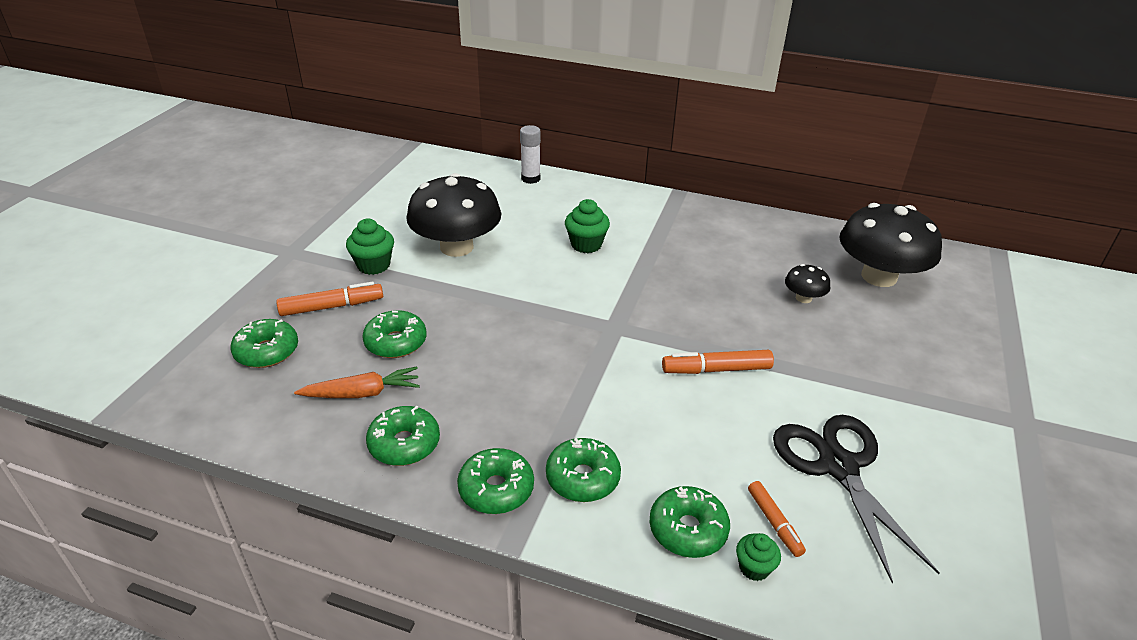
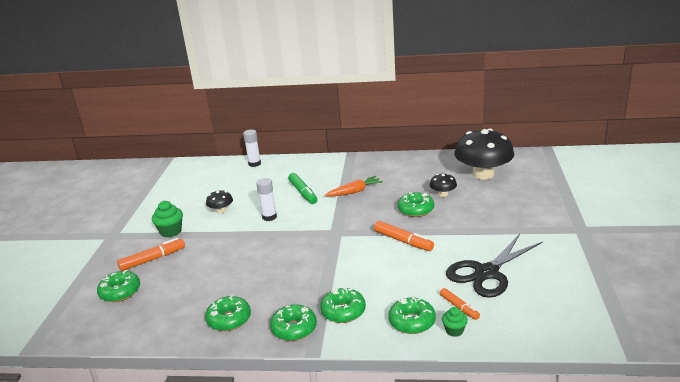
camera: 10 degrees left, 10 degrees down
(362, 393) = (192, 300): orange carrot -> orange carrot (354, 192)
(396, 342) = (202, 269): green donut -> green donut (416, 210)
(456, 247) = (221, 210): black mushroom -> black mushroom, size x0.45
(523, 275) = (269, 217): none -> white glue stick
(586, 244) = (303, 193): green cupcake -> green marker
(716, 370) = (403, 241): orange marker -> orange marker turned 120 degrees counterclockwise
(838, 466) = (486, 273): black scissors -> black scissors turned 105 degrees counterclockwise

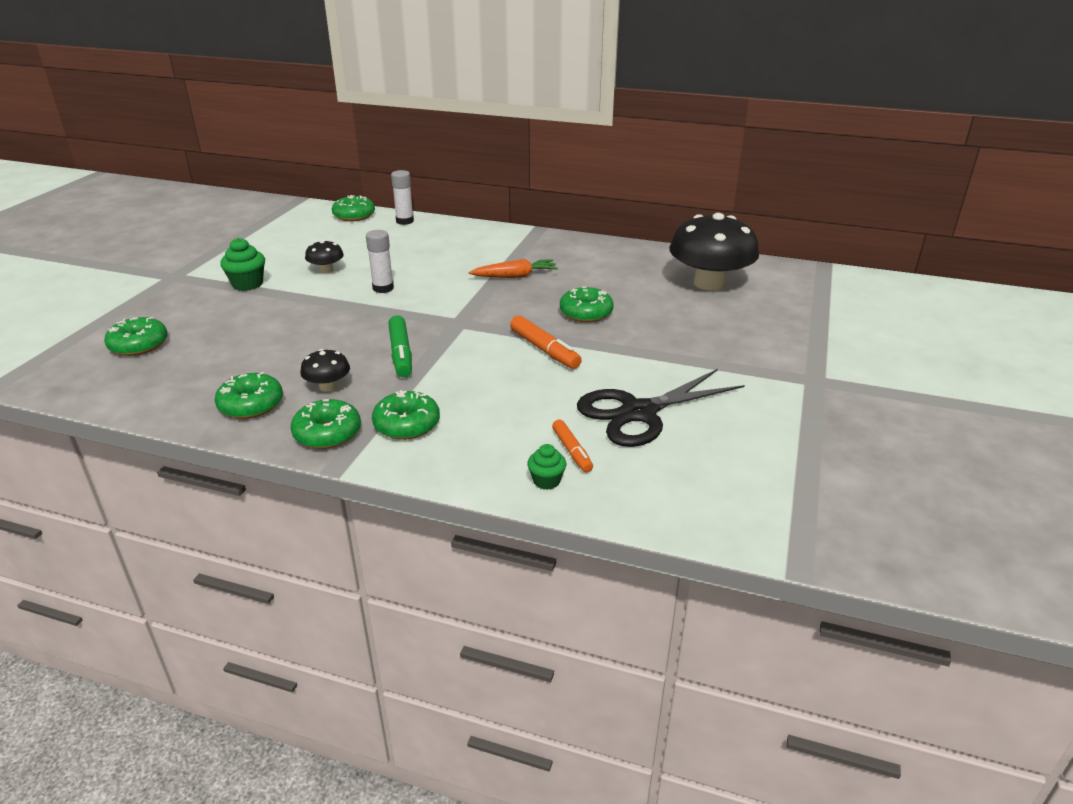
camera: 10 degrees right, 5 degrees up
(153, 259) = (204, 313): orange marker -> none
(303, 193) = (446, 266): green marker -> green marker (401, 353)
(412, 322) = (493, 457): green donut -> green donut (354, 216)
(443, 194) = (636, 299): black mushroom -> black mushroom (328, 386)

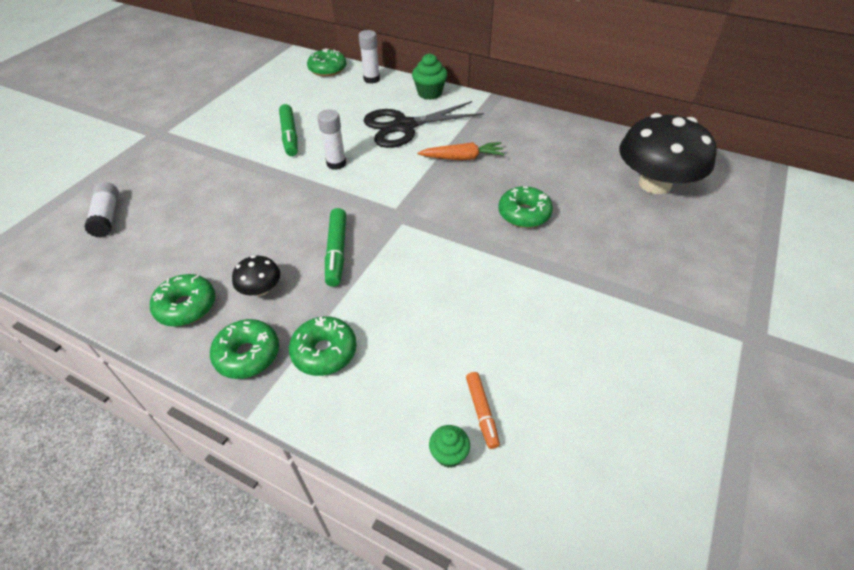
camera: 10 degrees right, 15 degrees up
(139, 345) = (107, 216): green donut -> white glue stick
(247, 284) = (217, 148): green cupcake -> green cupcake (429, 93)
(326, 270) = (290, 136): black mushroom -> green marker
(544, 350) = (475, 261): orange marker -> none
(639, 413) = (559, 364): black scissors -> black scissors (404, 126)

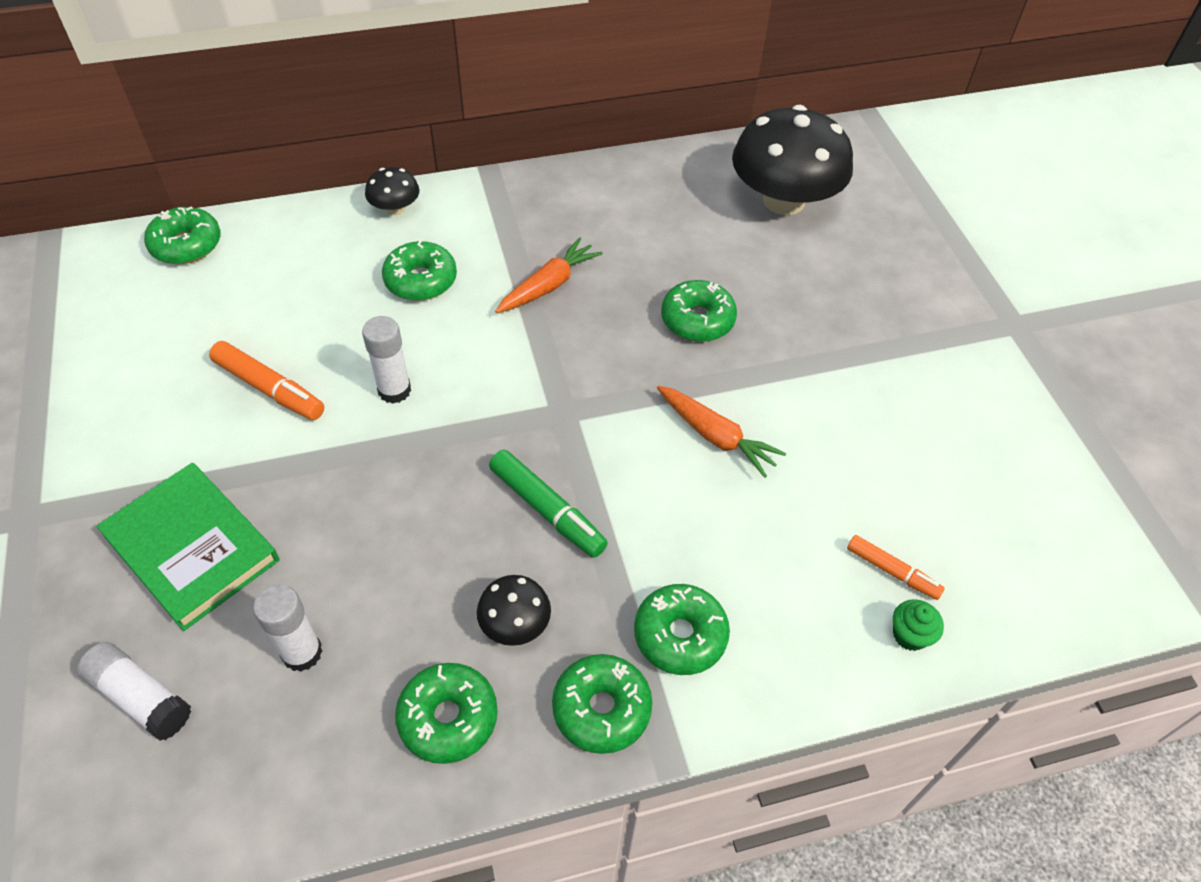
camera: 45 degrees left, 5 degrees up
(189, 176) = (192, 548): none -> green book
(290, 136) = (269, 388): green marker -> orange marker
(371, 79) = (281, 227): white glue stick -> white glue stick (302, 653)
(404, 126) = (421, 280): black scissors -> green donut
(429, 93) = (395, 208): green cupcake -> black mushroom
(463, 273) = (715, 436): none -> orange carrot

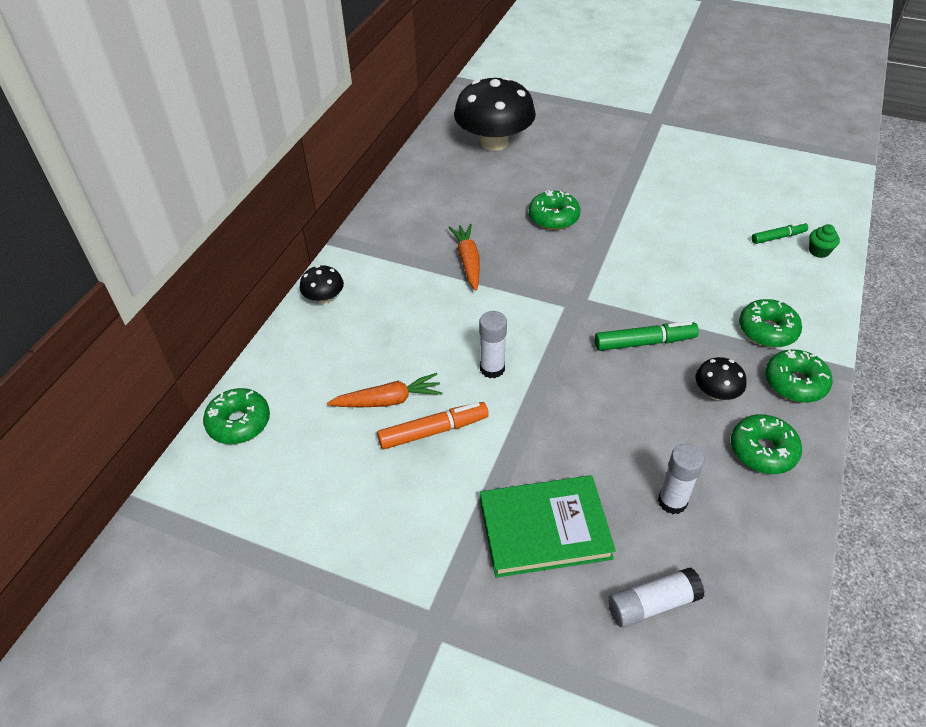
camera: 50 degrees left, 5 degrees down
(421, 280) = (405, 315): green donut -> none
(715, 436) = (644, 252): orange carrot -> orange carrot (388, 400)
(892, 571) = (778, 237): orange marker -> green marker

